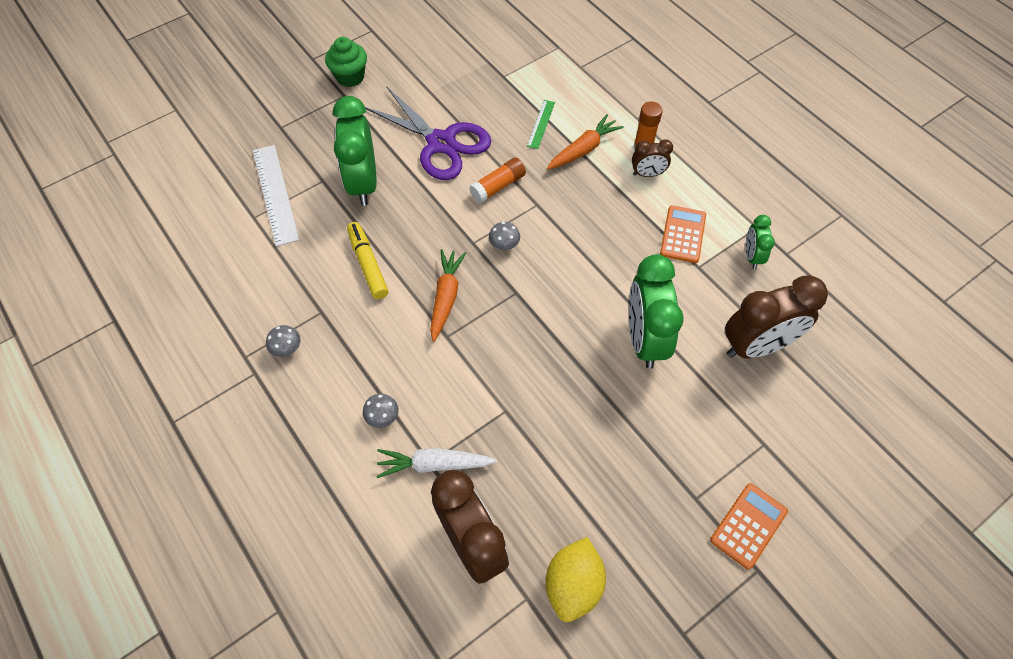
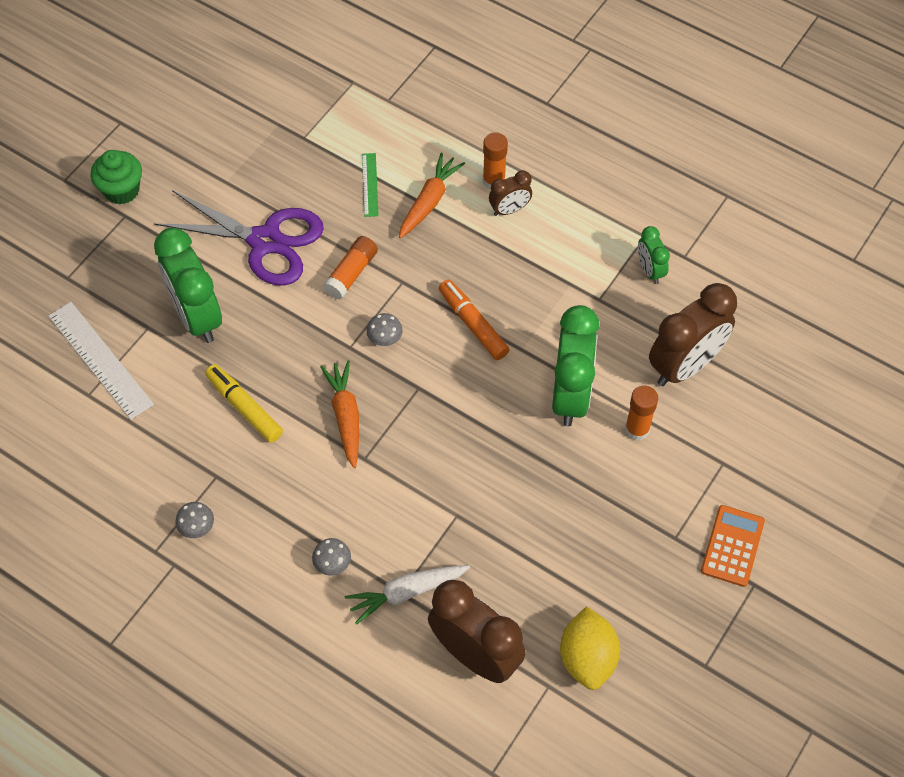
camera: 20 degrees left, 0 degrees up
(582, 255) = (473, 324): none -> orange marker
(644, 339) = (570, 395): green clock -> green clock turned 150 degrees counterclockwise
(683, 234) = (571, 268): orange calculator -> none
(694, 388) = (637, 429): none -> orange glue stick

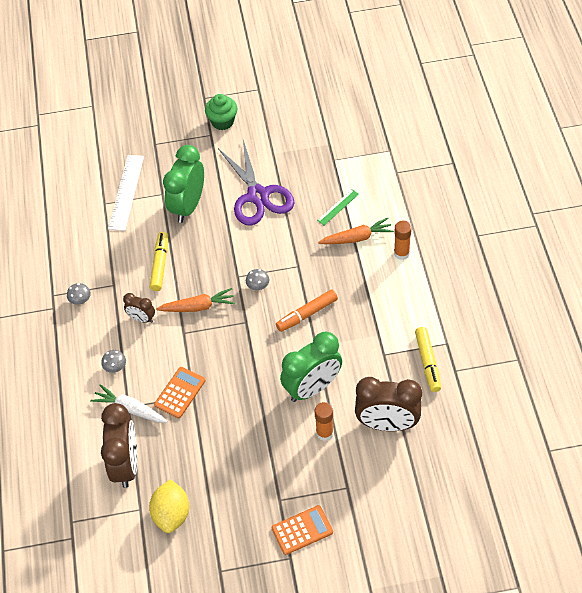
camera: 50 degrees right, 5 degrees down
(345, 416) = (198, 307): orange carrot -> orange carrot turned 45 degrees clockwise
(351, 273) = (279, 243): orange glue stick -> none
(439, 525) = (180, 393): none -> orange calculator
(473, 324) = (307, 314): orange marker -> orange marker turned 135 degrees counterclockwise
(509, 210) = (392, 274): brown clock -> brown clock (142, 318)
(587, 658) = (171, 514): yellow lemon -> yellow lemon turned 45 degrees counterclockwise
(650, 270) = (427, 362): green clock -> yellow marker

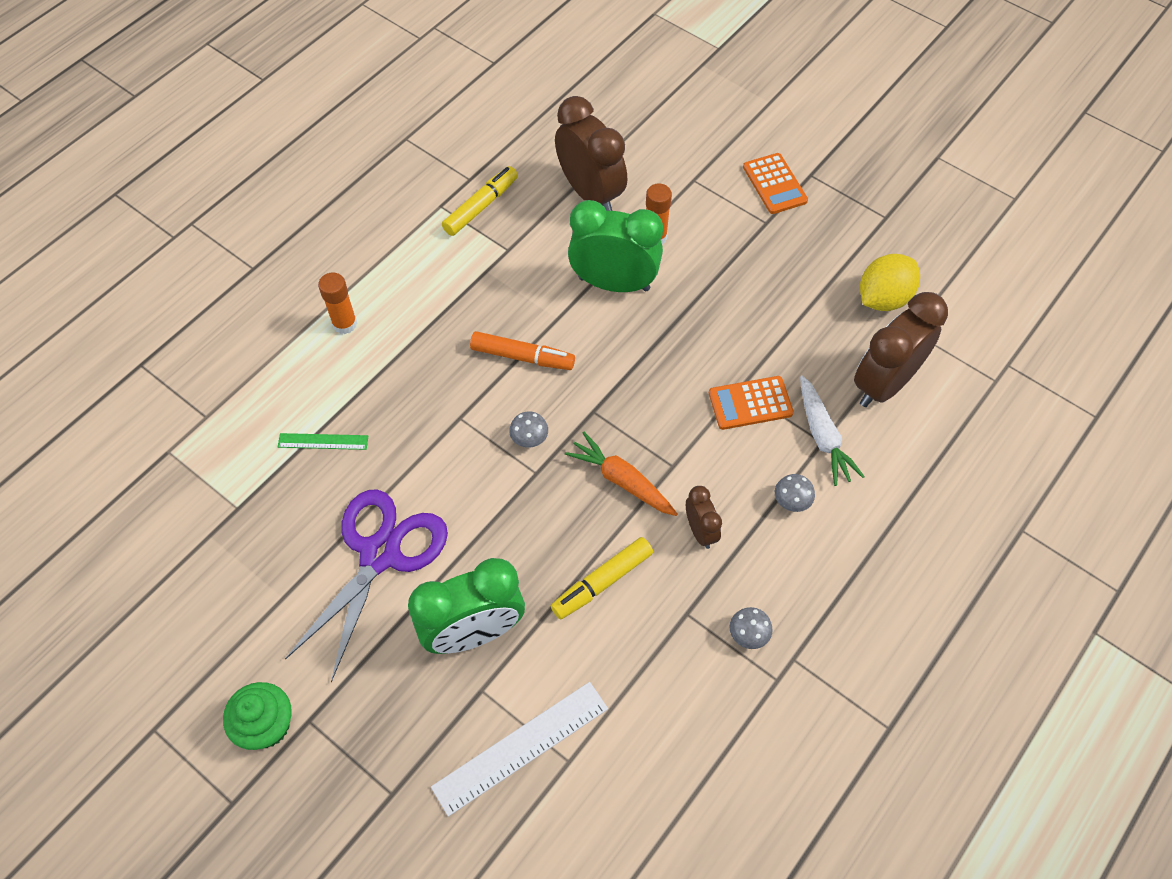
camera: 135 degrees left, 5 degrees up
(302, 530) = (774, 184): orange calculator -> orange calculator turned 135 degrees counterclockwise
(357, 238) = (359, 385): orange carrot -> none

